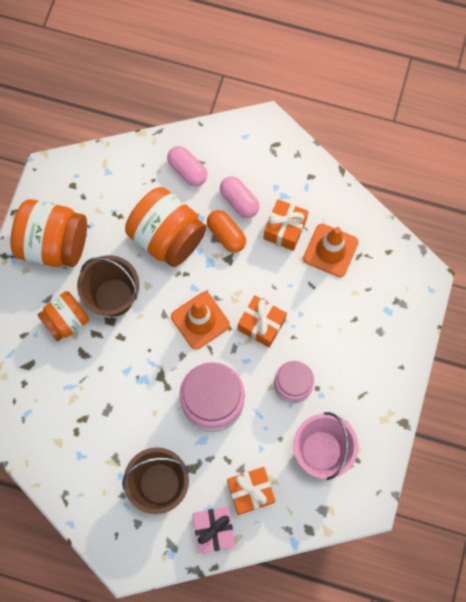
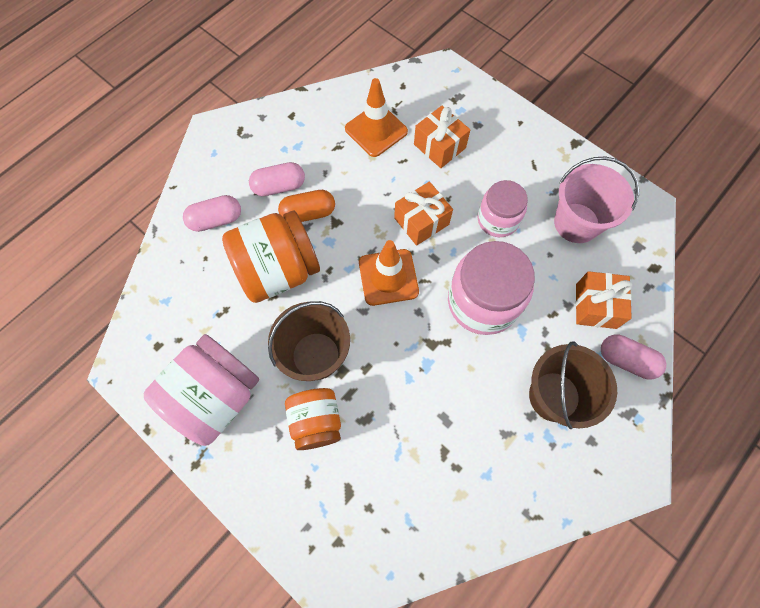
camera: 65 degrees left, 5 degrees down
(54, 244) = (215, 396): orange jar -> pink jar
(214, 530) = (626, 360): pink gift -> pink capsule
(285, 229) = (333, 159): orange gift -> orange gift (439, 146)

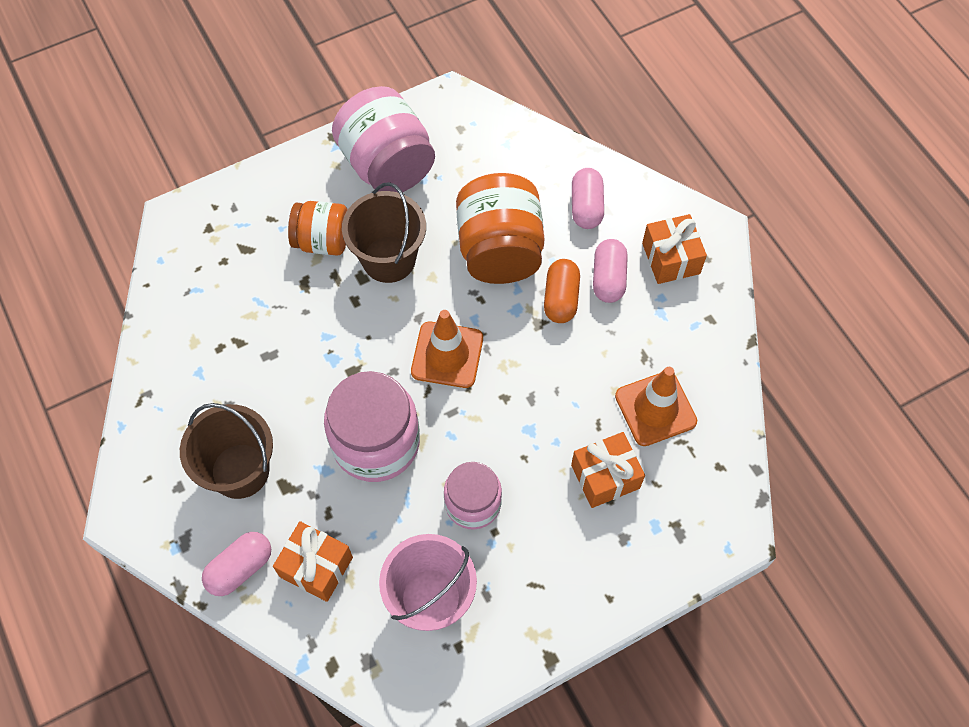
camera: 110 degrees right, 5 degrees down
(421, 221) = (504, 415): orange gift -> orange gift (671, 258)

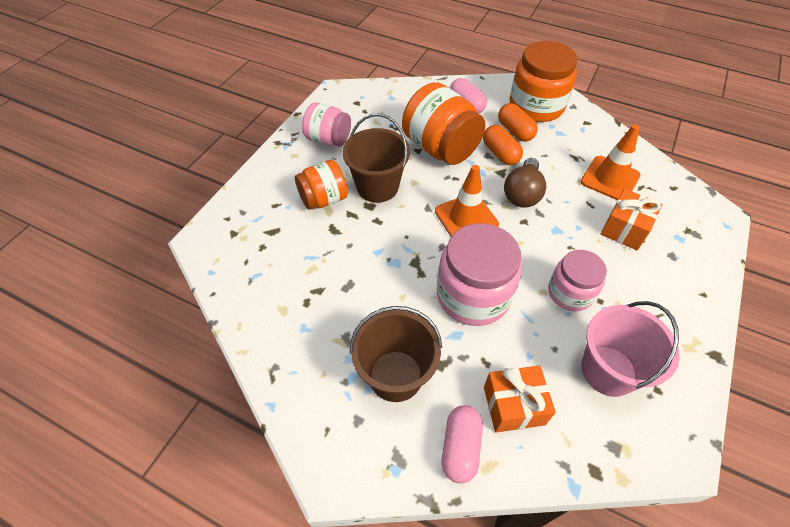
camera: 35 degrees left, 10 degrees down
(387, 165) = (328, 139): pink jar -> pink jar, size x0.62
(535, 364) = (522, 193): none -> brown light bulb
(608, 278) = (515, 131): pink capsule -> orange capsule
(671, 258) = (536, 106): orange gift -> orange jar

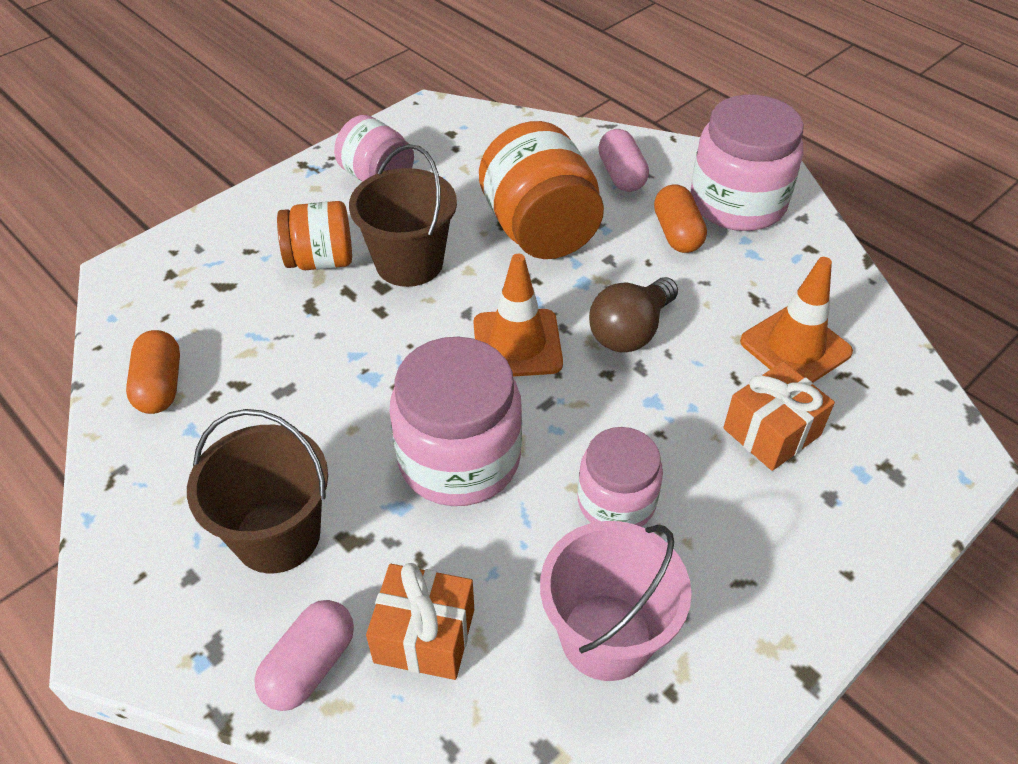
camera: 20 degrees right, 5 degrees down
(500, 154) = (631, 262): orange capsule -> orange capsule (160, 386)
(536, 106) = (737, 203): orange jar -> pink jar

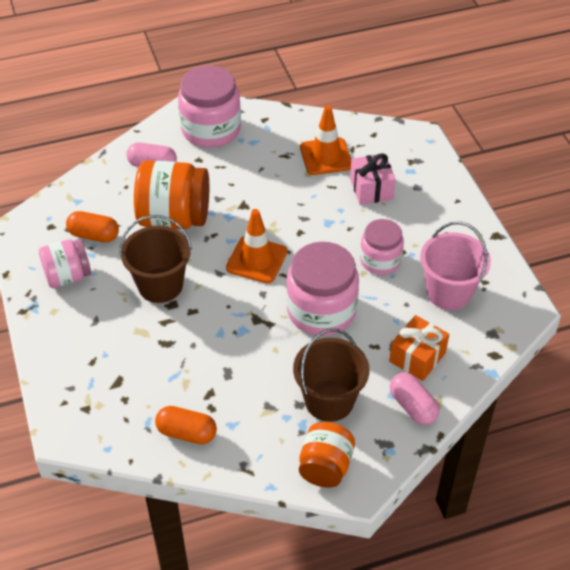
camera: 65 degrees left, 0 degrees up
(321, 260) = (128, 327): orange jar -> orange jar (325, 467)
(630, 331) = (277, 211): brown light bulb -> none
(677, 233) = (217, 163): orange capsule -> orange capsule (94, 235)
(772, 432) = (371, 189): orange gift -> pink gift

